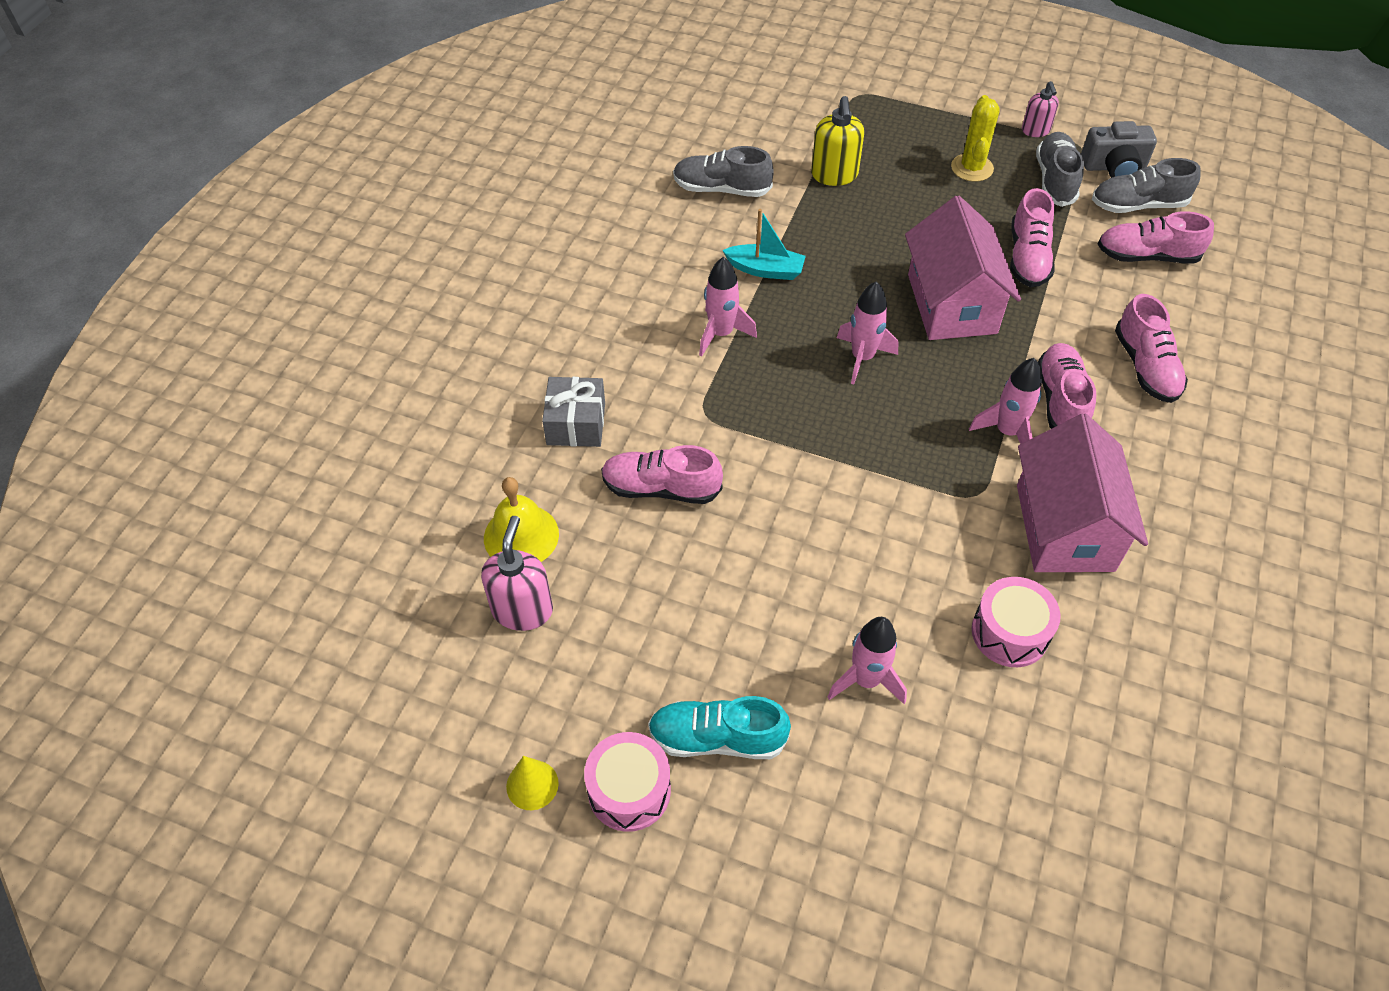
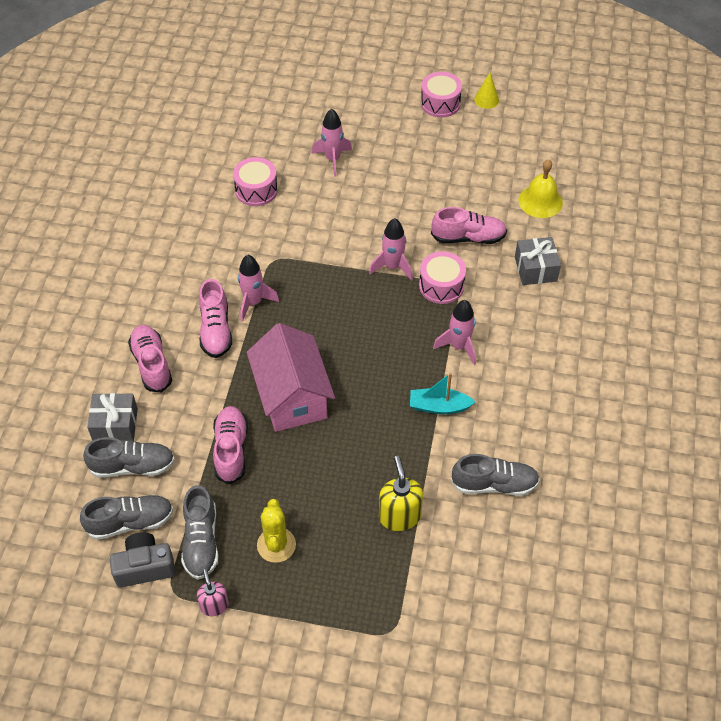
camera: 170 degrees right, 0 degrees up
(522, 609) = (523, 166): pink soap dispenser -> none
(717, 738) = (404, 127): turquoise shoe -> none
(723, 418) = (441, 286): none -> pink drum
(862, 358) = (355, 342): pink rocket -> pink rocket (392, 267)
(1064, 527) = (221, 248): pink house -> none
(1147, 256) = (132, 466): pink shoe -> grey shoe
(1179, 301) = (115, 425): none -> grey gift

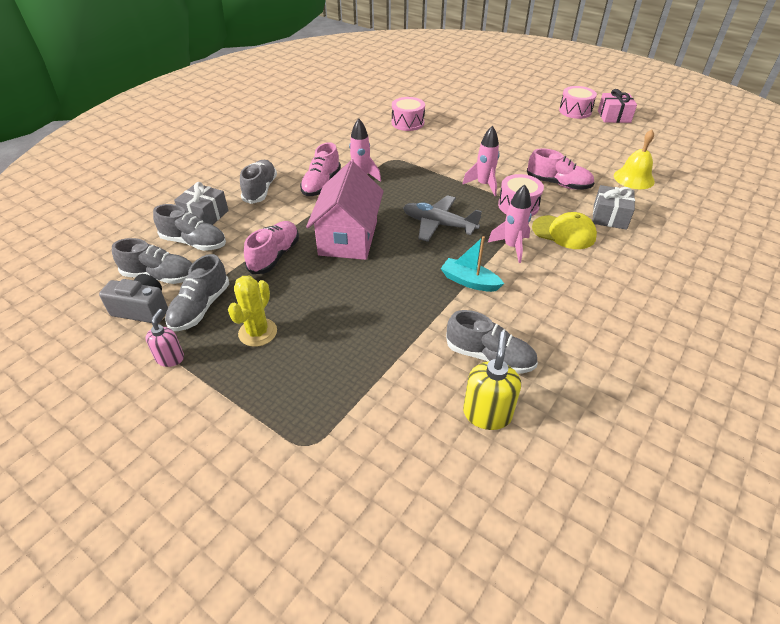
camera: 25 degrees right, 10 degrees down
(152, 364) = (260, 190): pink shoe -> grey shoe
(332, 159) = (474, 120): pink rocket -> none
(374, 343) = (438, 224): none -> grey plane
(399, 516) = (381, 350): yellow soap dispenser -> yellow soap dispenser (487, 414)
(486, 99) = (614, 116): yellow cone -> pink gift
(500, 307) = (564, 232): none -> yellow cap

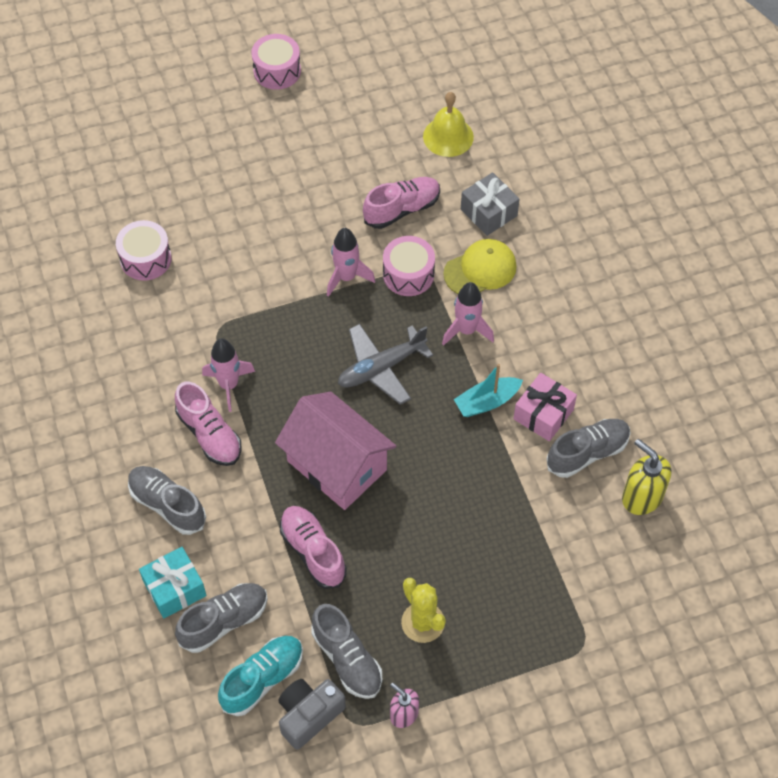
camera: 55 degrees left, 15 degrees up
(160, 276) = (263, 679): grey shoe -> turquoise shoe
(205, 215) = (174, 588): grey gift -> turquoise gift
(614, 116) = (322, 46): pink gift -> pink gift (543, 414)

